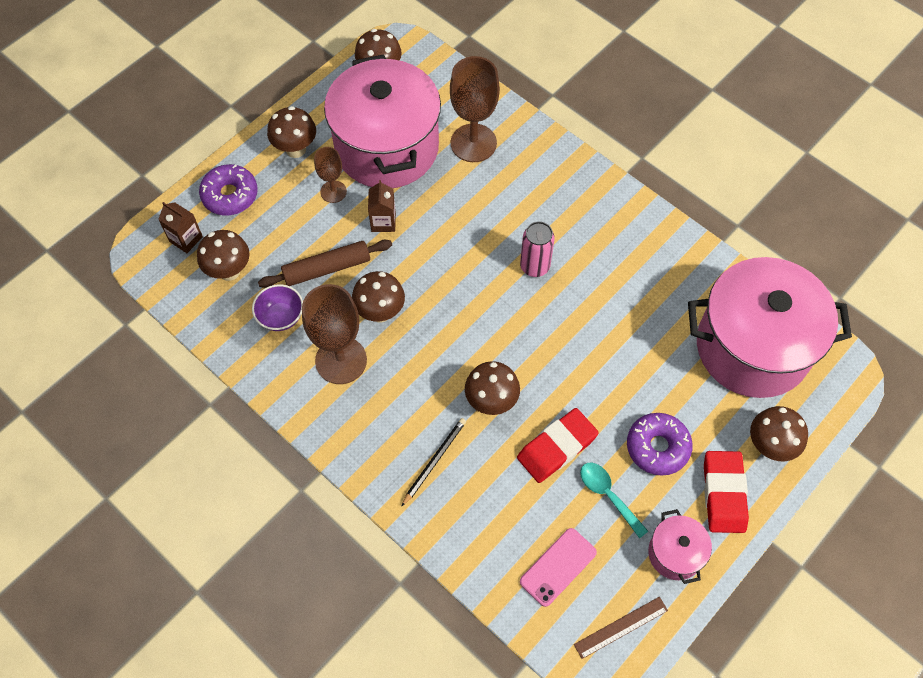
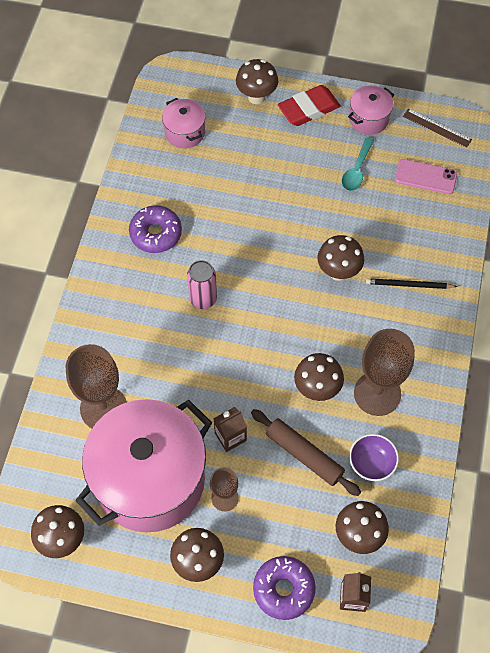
camera: 120 degrees left, 0 degrees up
(557, 447) = (344, 215): red eraser -> none
(657, 447) = (301, 157): purple donut -> purple donut (156, 233)
(752, 347) = (185, 132): pink pot -> pink pot, size x0.44

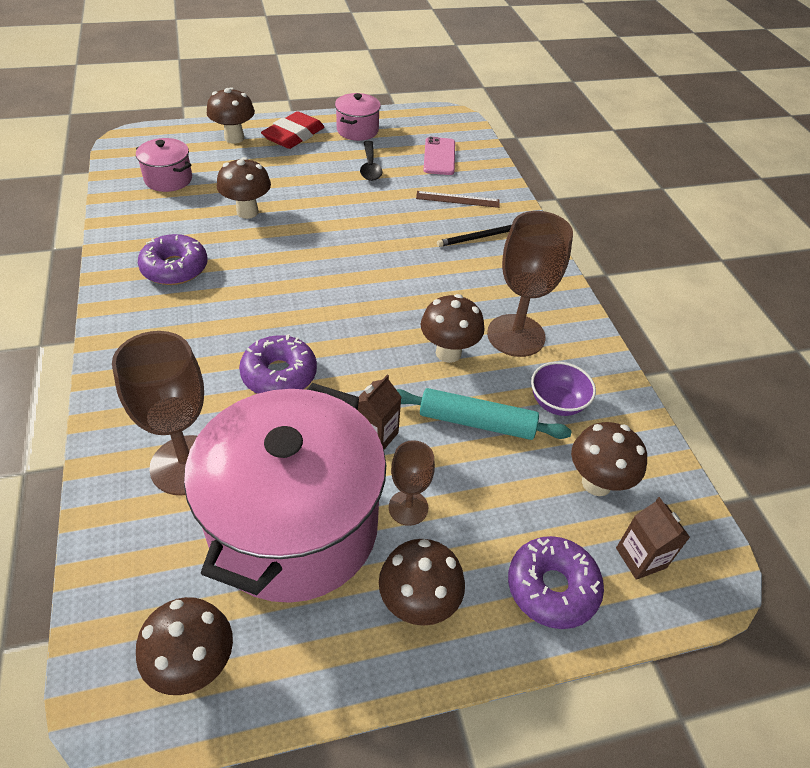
camera: 30 degrees left, 15 degrees down
(189, 361) = (279, 374): none -> purple donut
(203, 299) = (264, 311): pink can -> none
(304, 455) = (477, 422): brown rolling pin -> turquoise rolling pin
(338, 272) = (403, 246): brown mushroom -> brown mushroom (247, 212)
(356, 170) = (370, 167): turquoise spoon -> black spoon
(425, 177) = (439, 156): pink phone -> pink phone turned 75 degrees counterclockwise
(437, 128) = (425, 123): brown ruler -> brown ruler (457, 199)

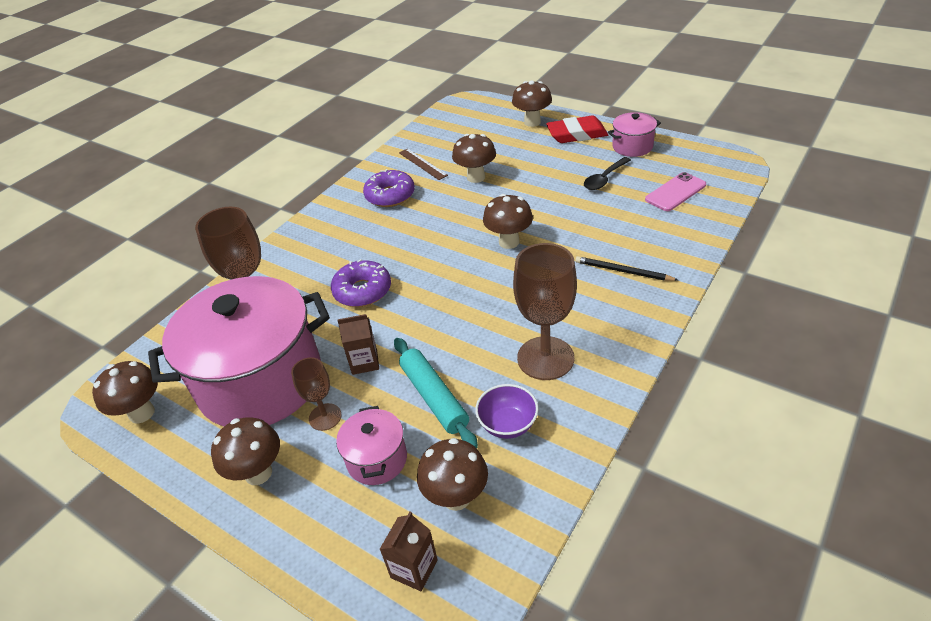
camera: 55 degrees right, 5 degrees down
(168, 179) = (456, 136): pink pot -> pink pot (377, 459)
(448, 353) = (479, 340): brown mushroom -> brown mushroom (509, 242)
(457, 199) = (643, 233): brown ruler -> brown ruler (422, 164)
(552, 588) = (335, 532): purple donut -> none

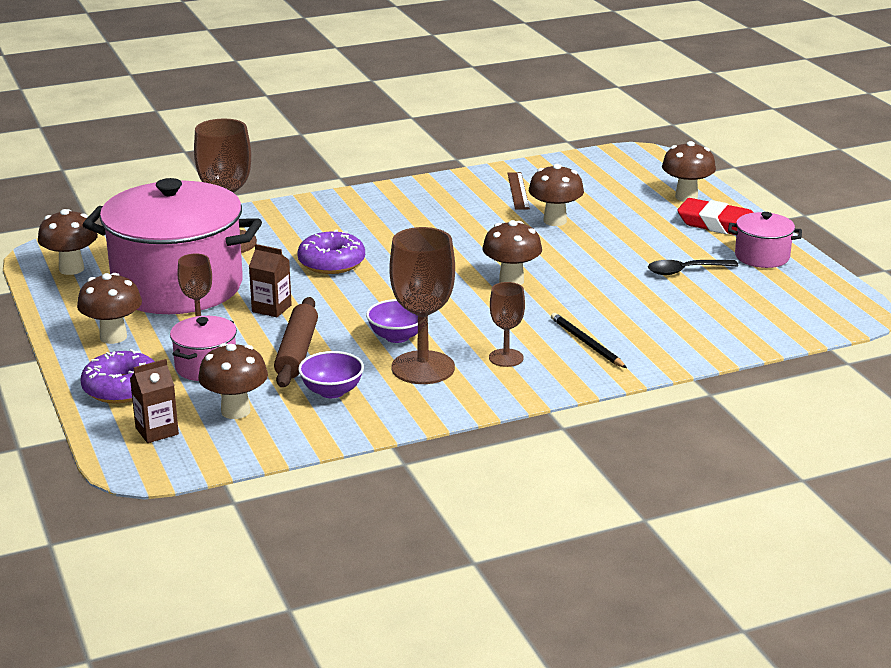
camera: 30 degrees right, 15 degrees down
(390, 195) = (451, 204): purple donut -> purple donut (121, 388)
(434, 397) = (297, 352): turquoise rolling pin -> brown rolling pin
(492, 337) = (397, 337): none -> purple bowl
(589, 314) = (506, 358): none -> brown goblet
(675, 192) = (743, 309): pink phone -> none

